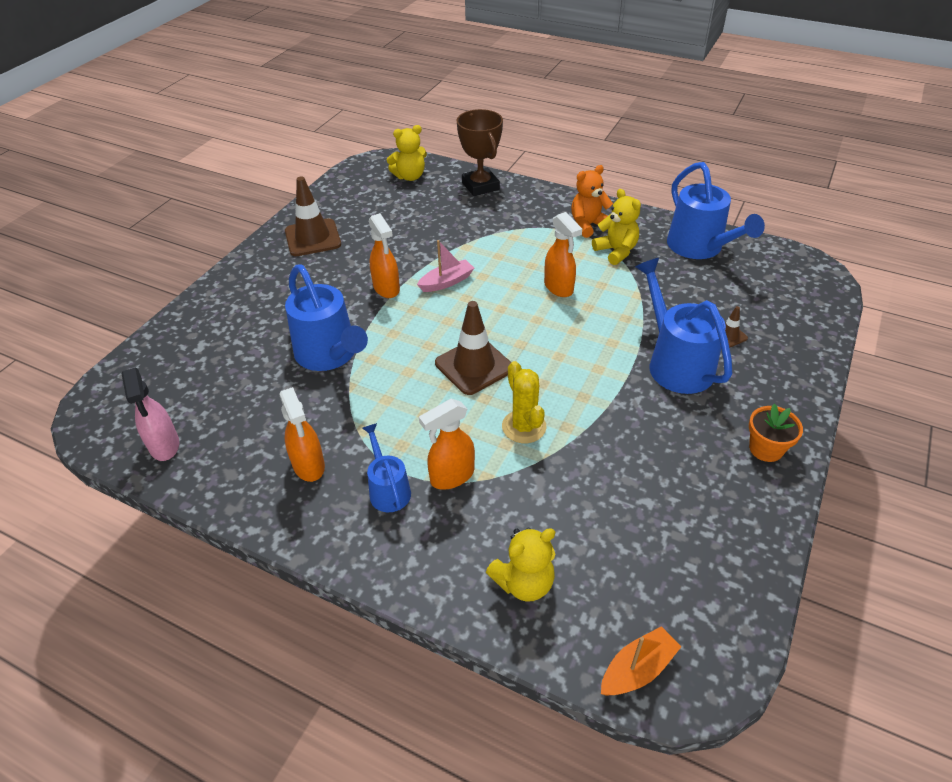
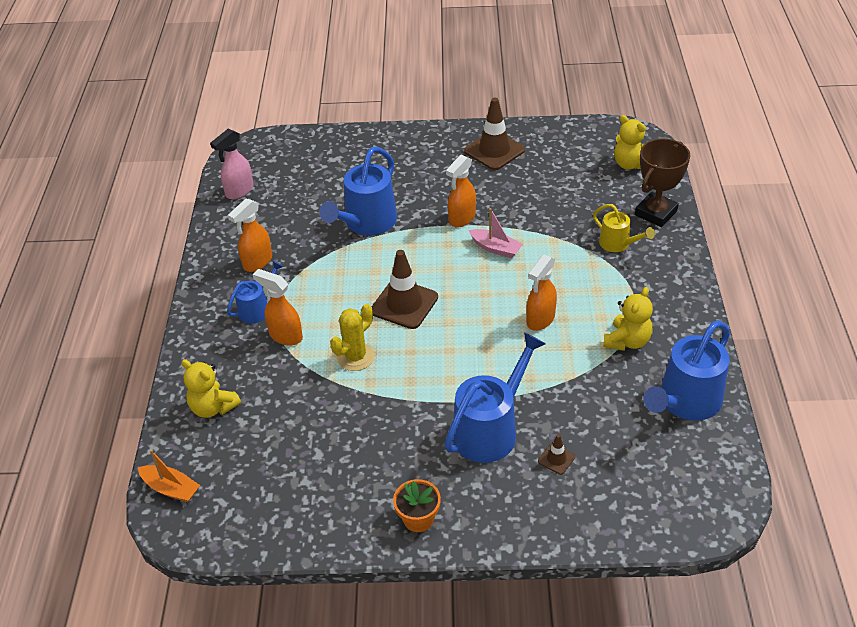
camera: 65 degrees right, 0 degrees up
(500, 216) = (618, 244): none -> yellow watering can
(588, 225) = (654, 308): orange teddy bear -> none

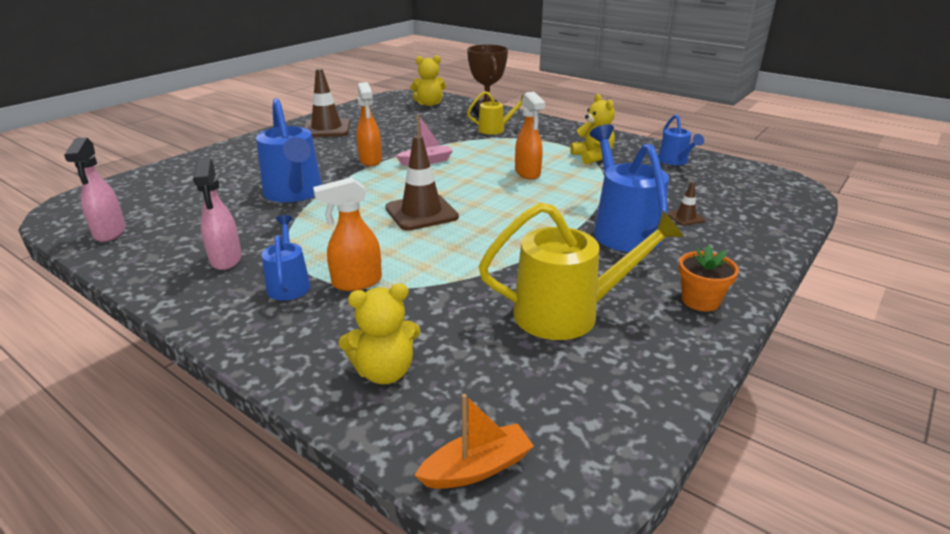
camera: 55 degrees left, 15 degrees down
(257, 262) = (226, 260): orange spray bottle -> pink spray bottle
(339, 455) = (568, 313): none -> yellow watering can
(355, 357) = (447, 256): yellow cactus -> none
(685, 402) = (675, 161): blue watering can -> blue watering can, size x0.56

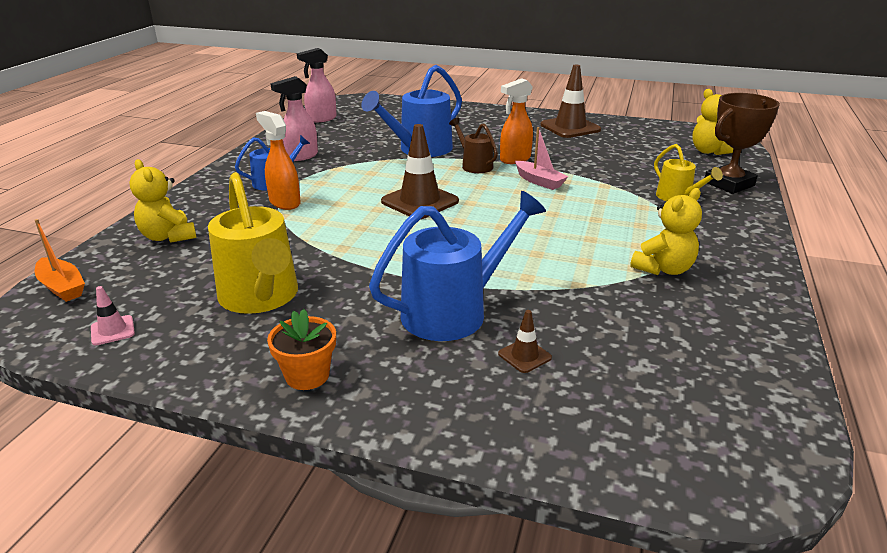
camera: 70 degrees right, 0 degrees up
(364, 177) = (474, 165): none -> brown watering can
(528, 173) = (563, 235): orange spray bottle -> none
(602, 415) = (112, 330): none -> pink traffic cone
(675, 161) = (728, 337): blue watering can -> none

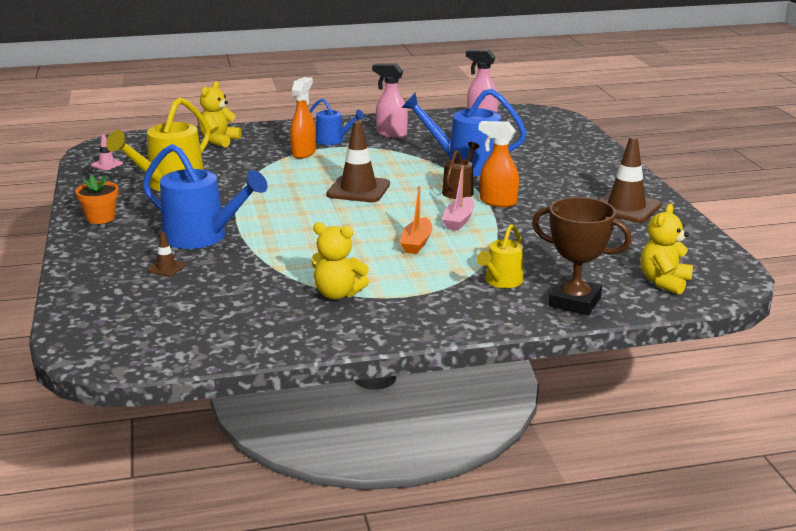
camera: 60 degrees right, 5 degrees down
(62, 287) = (138, 139): orange boat -> orange boat (416, 243)

